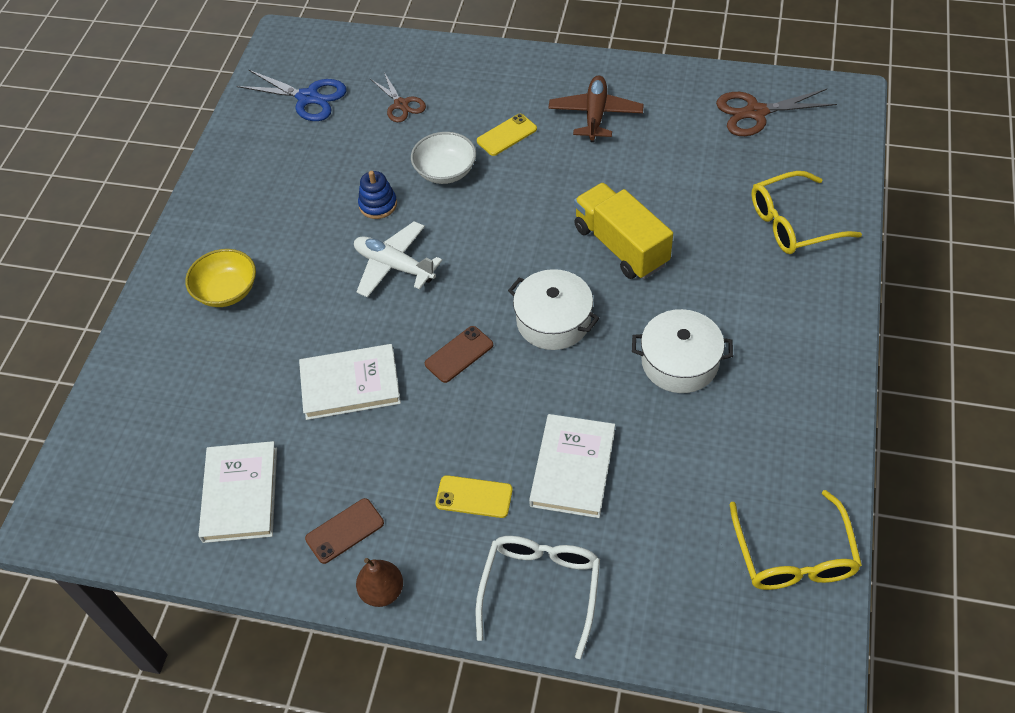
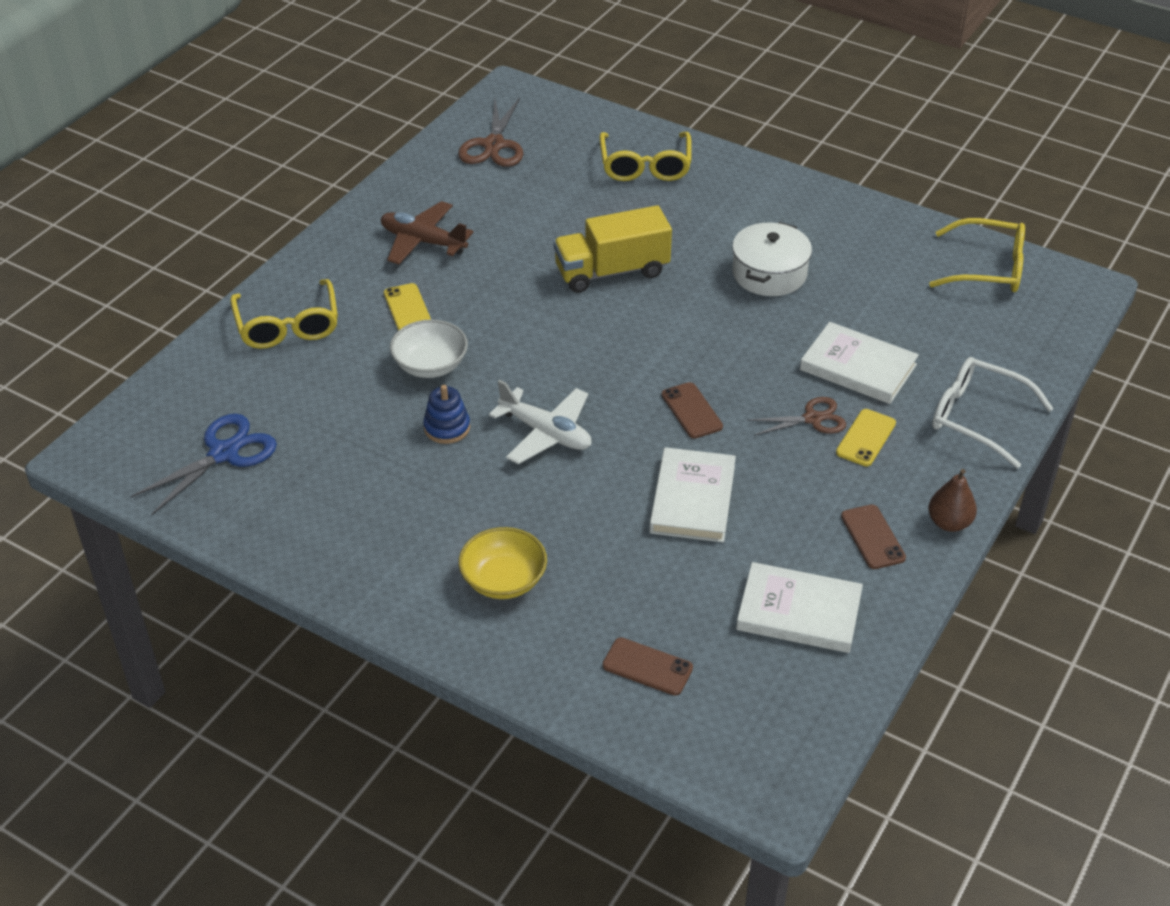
camera: 75 degrees left, 10 degrees down
(159, 405) = (647, 667): none -> brown phone
(394, 266) = (546, 433): white plane -> white plane turned 105 degrees counterclockwise
(401, 104) = (298, 377): brown scissors -> brown scissors (812, 419)
(455, 78) = (288, 325): none -> yellow glasses
(553, 321) = (682, 337): white pot -> none

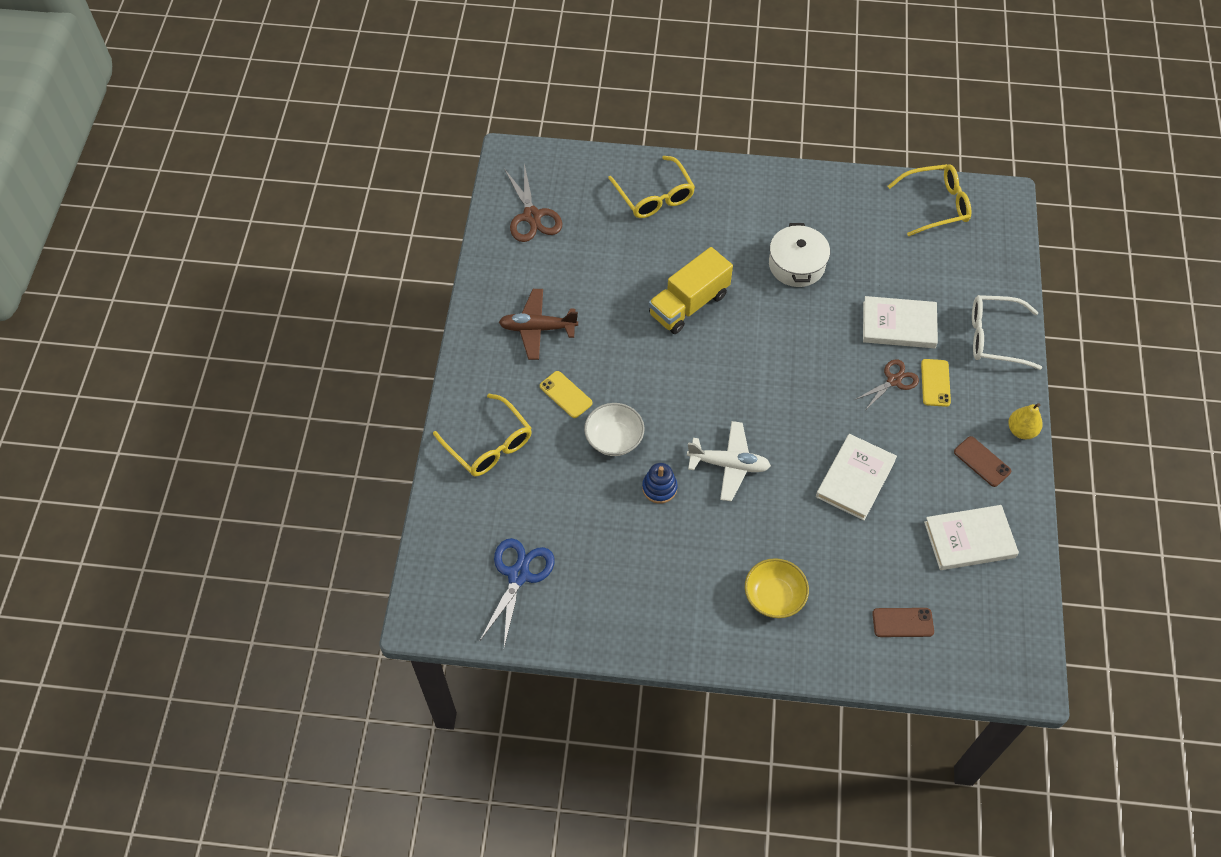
camera: 25 degrees left, 15 degrees up
(691, 411) = (813, 406): brown phone -> none
(692, 499) = (855, 479): white book -> white book turned 45 degrees clockwise
(949, 523) = (1021, 430): brown pear -> yellow pear

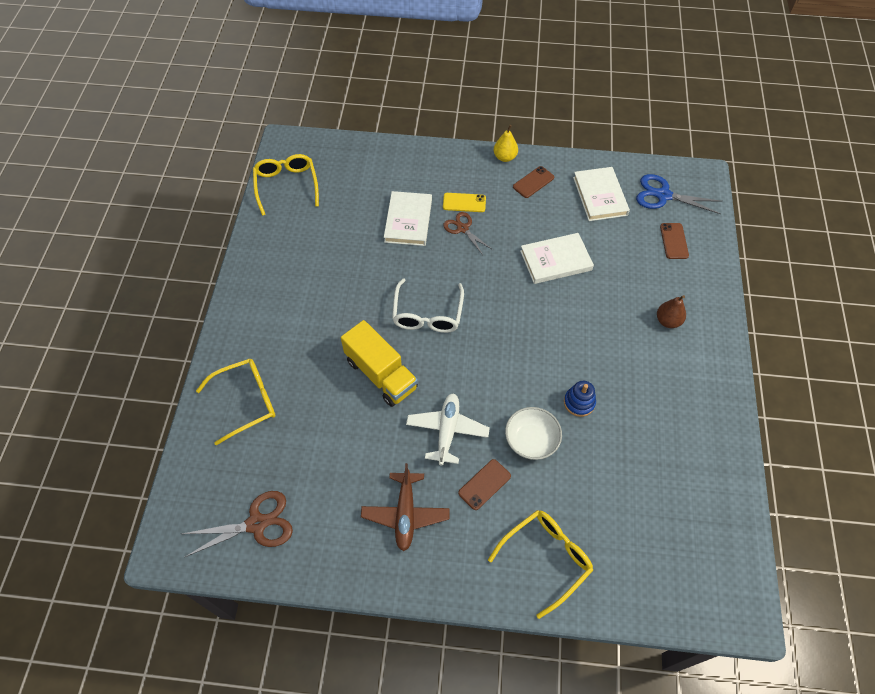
camera: 90 degrees left, 0 degrees up
(518, 575) = (683, 524): blue scissors -> blue scissors (663, 195)
(566, 394) = (484, 484): yellow phone -> brown phone
(729, 465) = (550, 348): white plane -> white plane (447, 431)
(774, 596) = (667, 321): yellow bowl -> brown pear
(796, 265) = (341, 287): white pot -> none
(855, 479) = (555, 260): white book -> white book turned 45 degrees counterclockwise
(995, 337) = (421, 163): white glasses -> white glasses (427, 314)

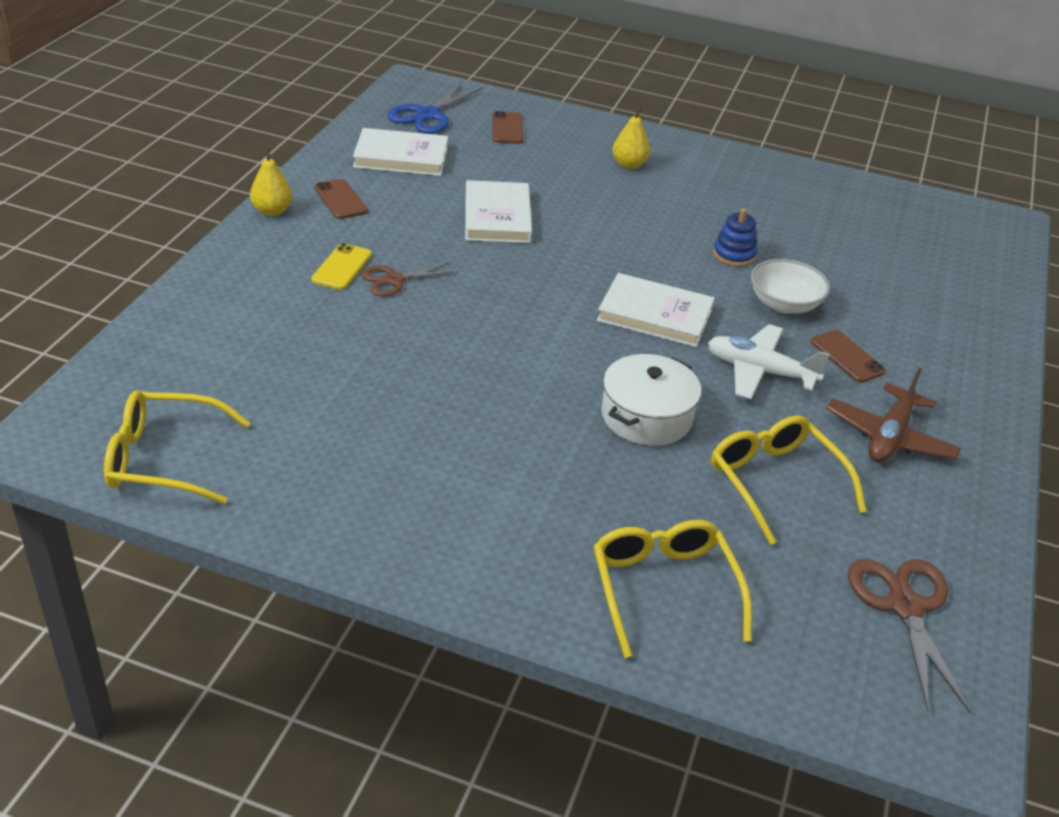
camera: 80 degrees left, 20 degrees down
(381, 374) = (646, 416): yellow truck -> white pot
(405, 514) = (889, 437): brown plane -> brown plane turned 105 degrees clockwise
(408, 221) = (346, 329): white book -> white book (655, 315)
(427, 314) = (547, 347): white glasses -> none
(546, 558) = (951, 331): yellow glasses -> yellow glasses (775, 482)
(667, 321) = (629, 165): brown pear -> yellow pear
(674, 241) = (507, 128): brown phone -> brown phone turned 75 degrees clockwise

